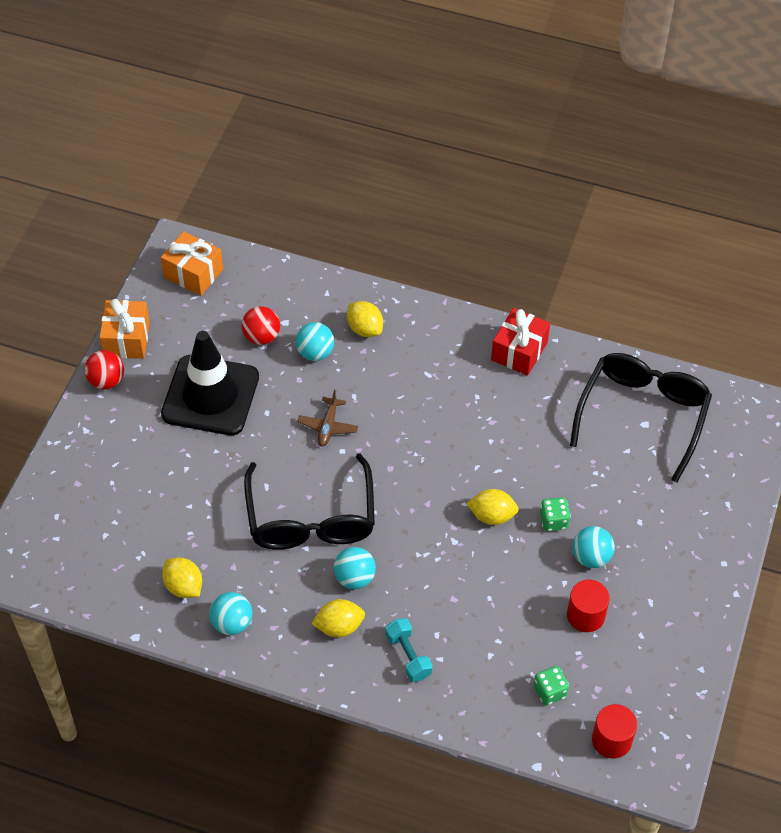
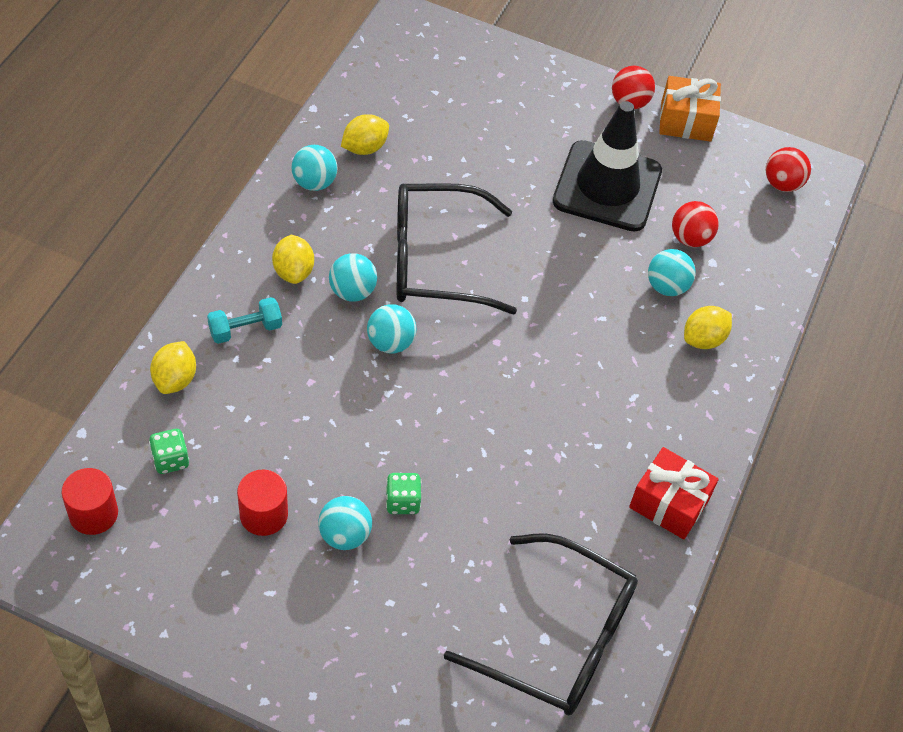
camera: 90 degrees right, 0 degrees up
(193, 273) = (782, 184): orange gift -> red ball
(328, 426) = (560, 288): brown plane -> none
(404, 544) = (390, 342): none -> turquoise ball
(492, 516) = (418, 436): yellow lemon -> yellow lemon (175, 379)

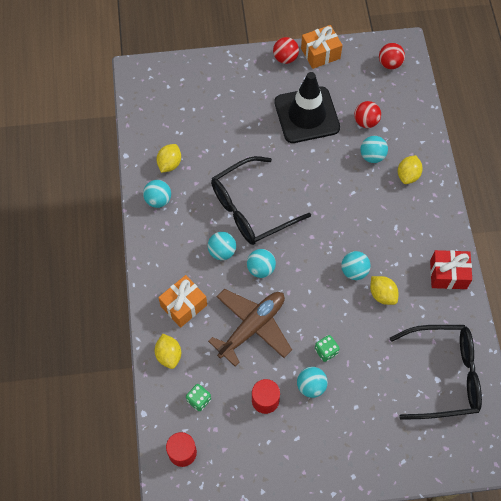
camera: 25 degrees left, 10 degrees up
(245, 329) = (183, 305): turquoise dumbbell -> orange gift
(293, 271) = (184, 258): yellow lemon -> yellow lemon (382, 294)
(319, 410) = (252, 327): none -> brown plane
(526, 420) = (354, 271): none -> turquoise ball

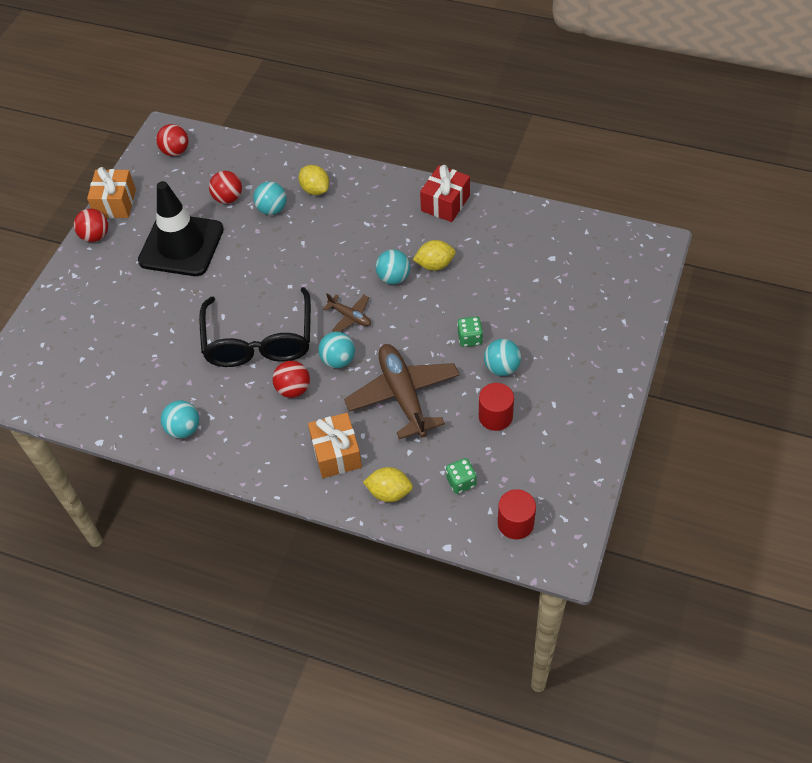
camera: 60 degrees left, 10 degrees down
(169, 164) = (145, 399): yellow lemon -> none
(222, 251) = (293, 389): turquoise ball -> red ball
(302, 258) = (350, 317): none -> brown plane
(444, 375) = (550, 250): black glasses -> none

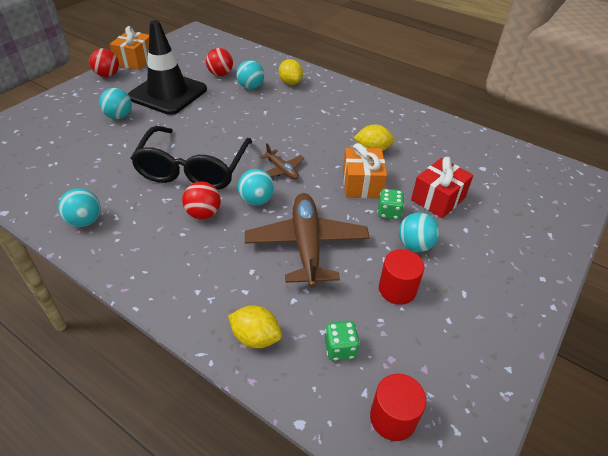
camera: 10 degrees right, 10 degrees down
(175, 151) = (197, 42): red ball -> none
(336, 453) = (217, 281): orange gift -> orange gift (362, 184)
(393, 278) = (332, 151): turquoise ball -> turquoise ball (119, 116)
(445, 203) = (394, 111): red gift -> red gift (438, 199)

